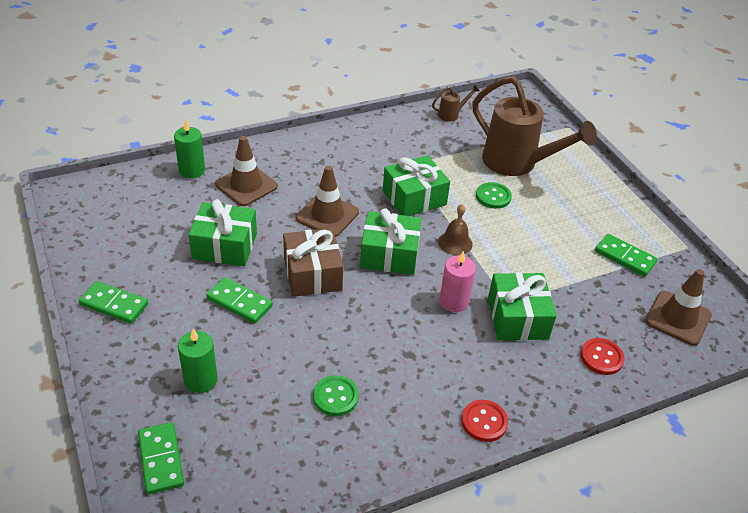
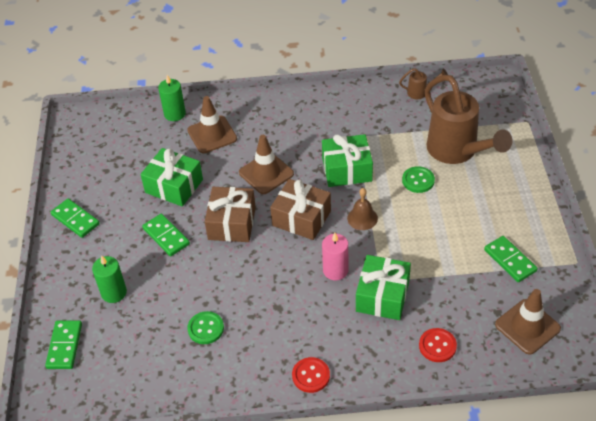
camera: 25 degrees right, 5 degrees up
(389, 254) = (301, 218): green gift -> brown gift

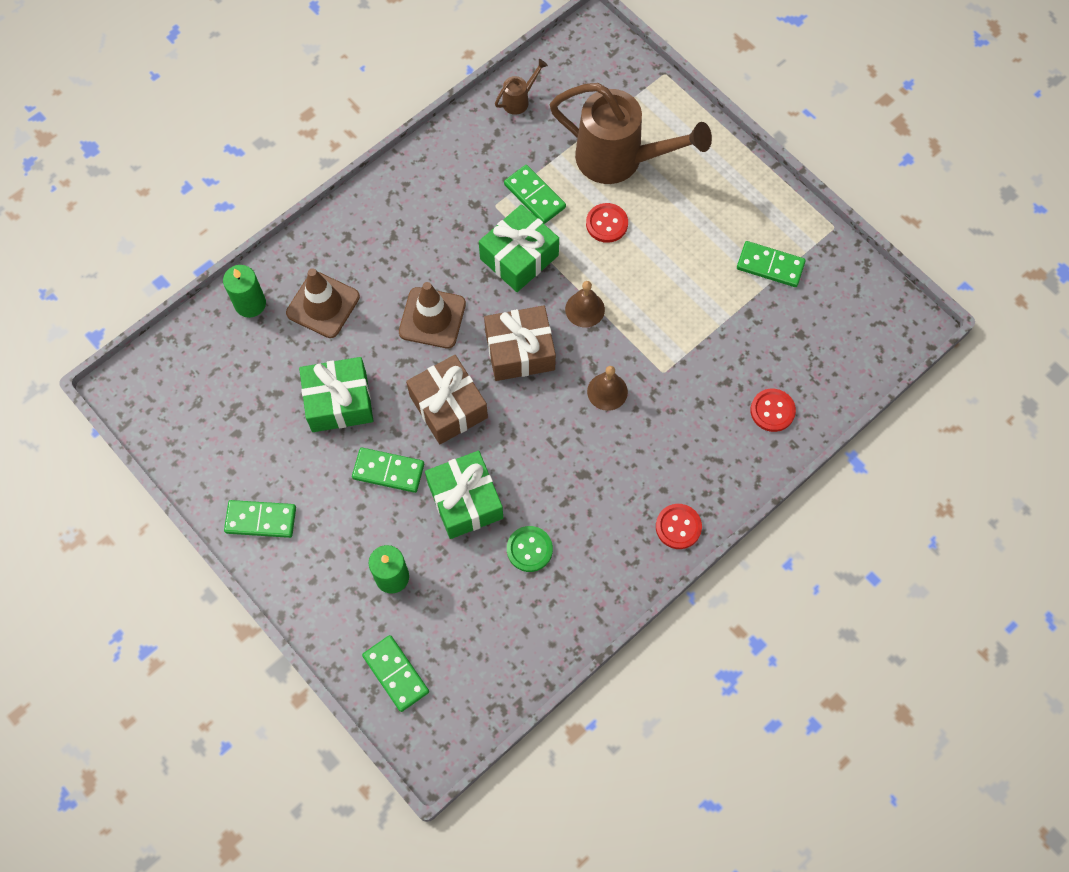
camera: 40 degrees left, 20 degrees up
(335, 270) = (607, 391): pink candle -> brown bell
(382, 296) = (678, 390): green gift -> green gift (465, 501)
(385, 144) = (535, 196): none -> green domino
(418, 180) = (606, 224): green button -> red button
(527, 326) = (839, 332): brown traffic cone -> none

